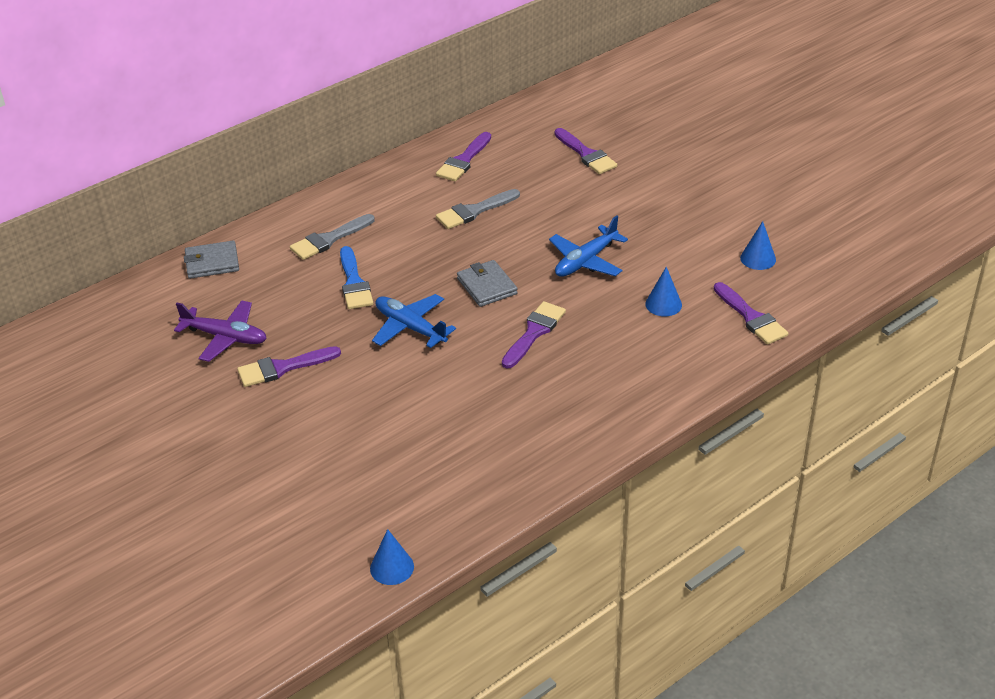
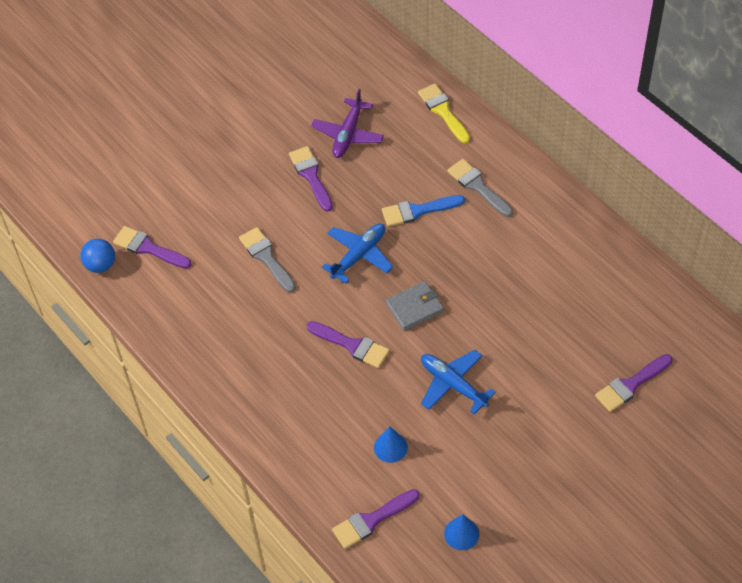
camera: 90 degrees right, 15 degrees up
(212, 262) = (443, 111): grey wallet -> yellow brush
(392, 567) = (100, 265): blue cone -> blue ball
(463, 160) = (609, 279): purple brush -> purple brush (148, 248)
(474, 211) = (526, 292): grey brush -> grey brush (266, 257)

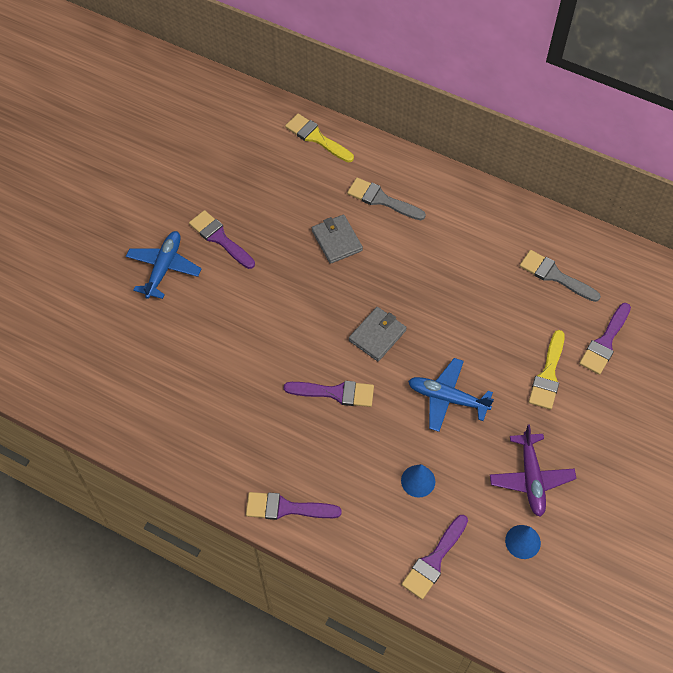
camera: 25 degrees left, 5 degrees up
(100, 265) = (48, 396): blue ball -> none
(148, 248) = (90, 363): purple brush -> purple brush (286, 508)
(266, 257) = (213, 333): grey brush -> grey brush (554, 275)
(348, 134) = (237, 187): purple plane -> purple plane (531, 478)
(359, 255) = (302, 302): blue plane -> blue plane (164, 268)
(417, 211) = (337, 240): blue brush -> grey wallet
(559, 396) = (548, 375): none -> yellow brush

